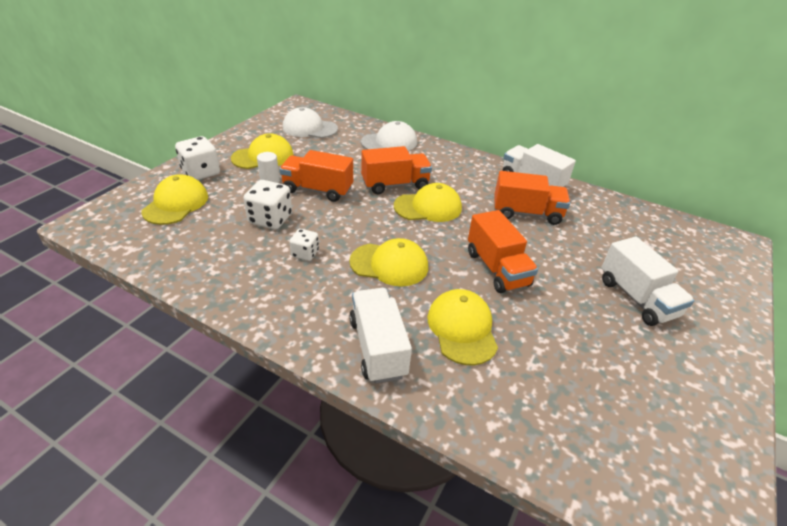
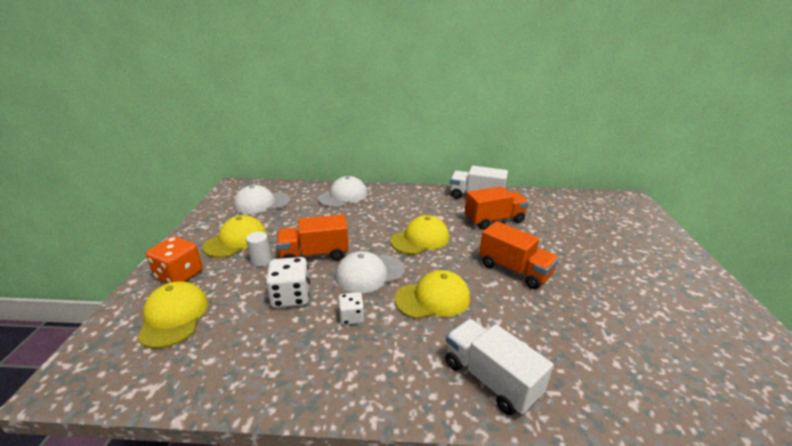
camera: 25 degrees left, 10 degrees down
(201, 172) = (179, 275): white dice -> orange dice
(351, 223) = (369, 273): none -> white cap
(395, 185) = (378, 229): orange truck -> none
(462, 329) = (536, 330): yellow cap -> none
(637, 298) = (618, 257): white truck -> none

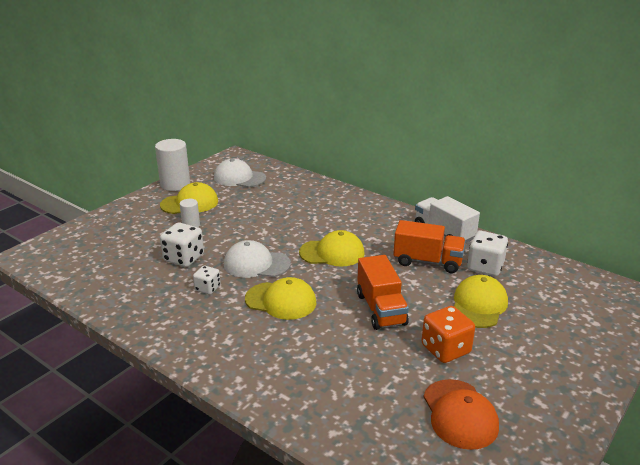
camera: 35 degrees right, 0 degrees up
(174, 316) = (104, 242): yellow cap -> yellow cap (478, 305)
(179, 275) = (131, 216): orange dice -> orange dice (445, 349)
(199, 227) = (175, 184): none -> white cylinder
(314, 254) = (233, 234): orange truck -> none
(343, 196) = (313, 192): white cap -> none
(490, 379) = (251, 367): white truck -> none
(532, 211) = (485, 267): none -> white dice
(675, 329) = (459, 414): none -> orange cap

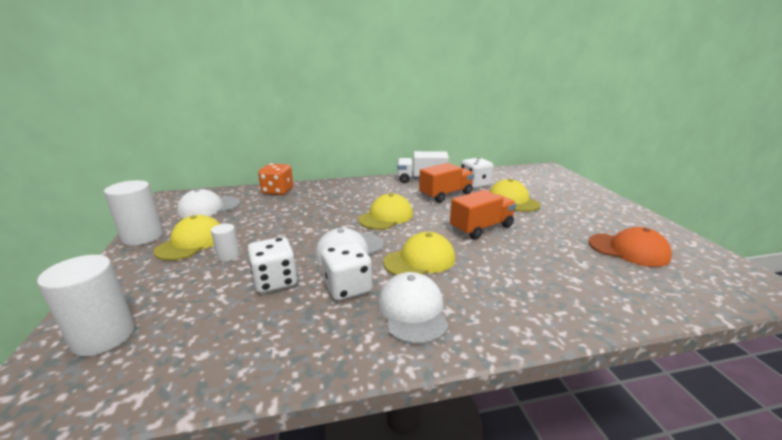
camera: 50 degrees left, 5 degrees down
(85, 240) = (103, 336): none -> white cylinder
(207, 288) = (347, 288): white dice -> white dice, size x1.67
(211, 326) = (412, 311): none -> white cap
(381, 309) = (481, 228): orange truck -> orange truck turned 60 degrees counterclockwise
(445, 349) = (551, 227): orange dice -> orange dice (278, 191)

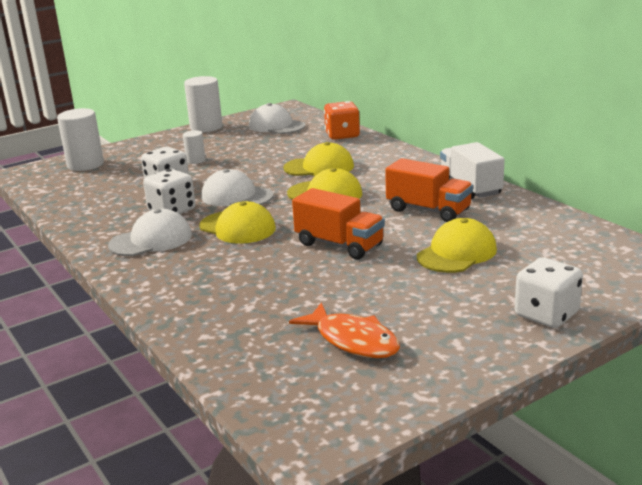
camera: 70 degrees right, 0 degrees up
(191, 242) = (208, 143): yellow cap -> yellow cap (319, 167)
(475, 184) = (494, 221): white dice -> white dice (546, 314)
(628, 250) = (353, 340): orange cap -> orange fish

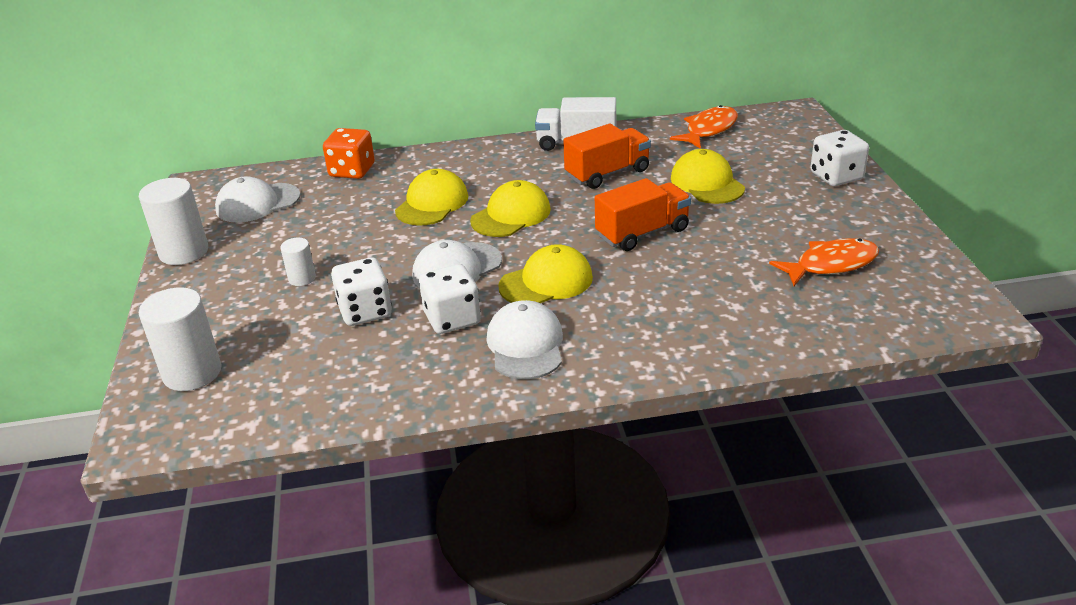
camera: 65 degrees left, 10 degrees up
(570, 232) = (709, 129): none -> orange fish

